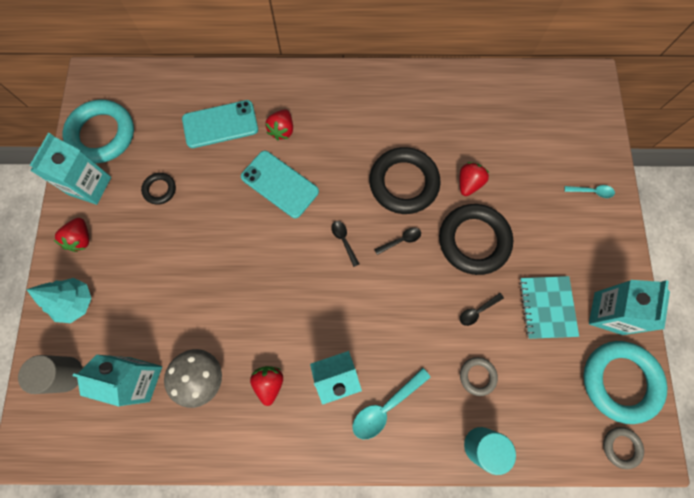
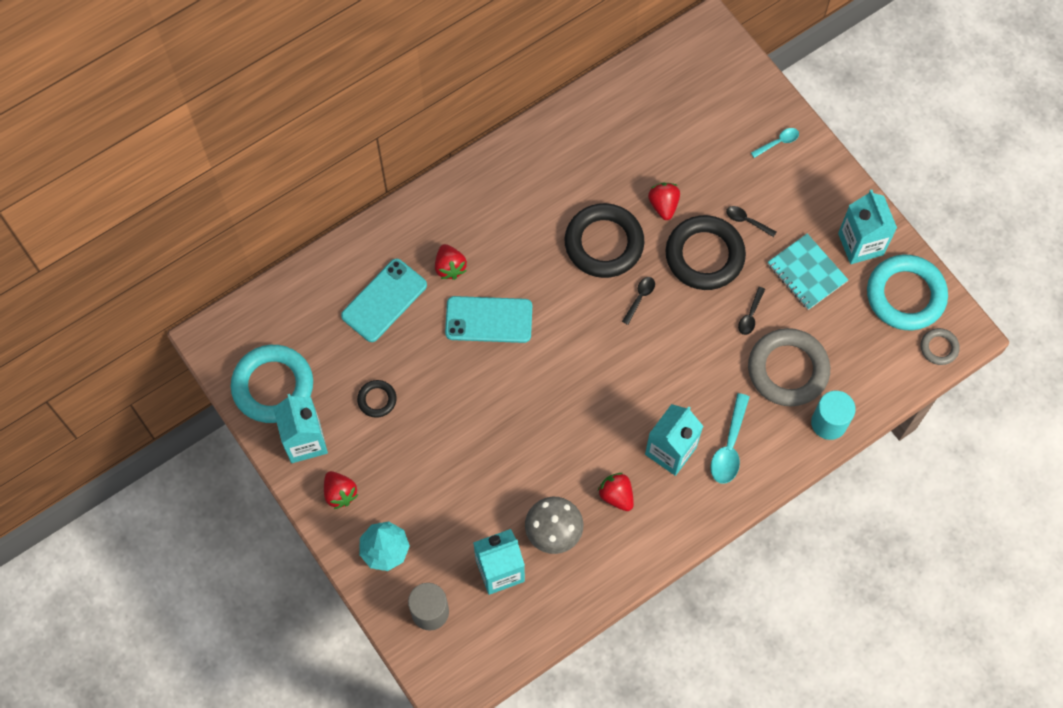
camera: 35 degrees left, 5 degrees down
(344, 240) = (588, 332): black spoon -> black spoon (747, 221)
(477, 376) = (788, 370): grey ring -> grey ring, size x2.10

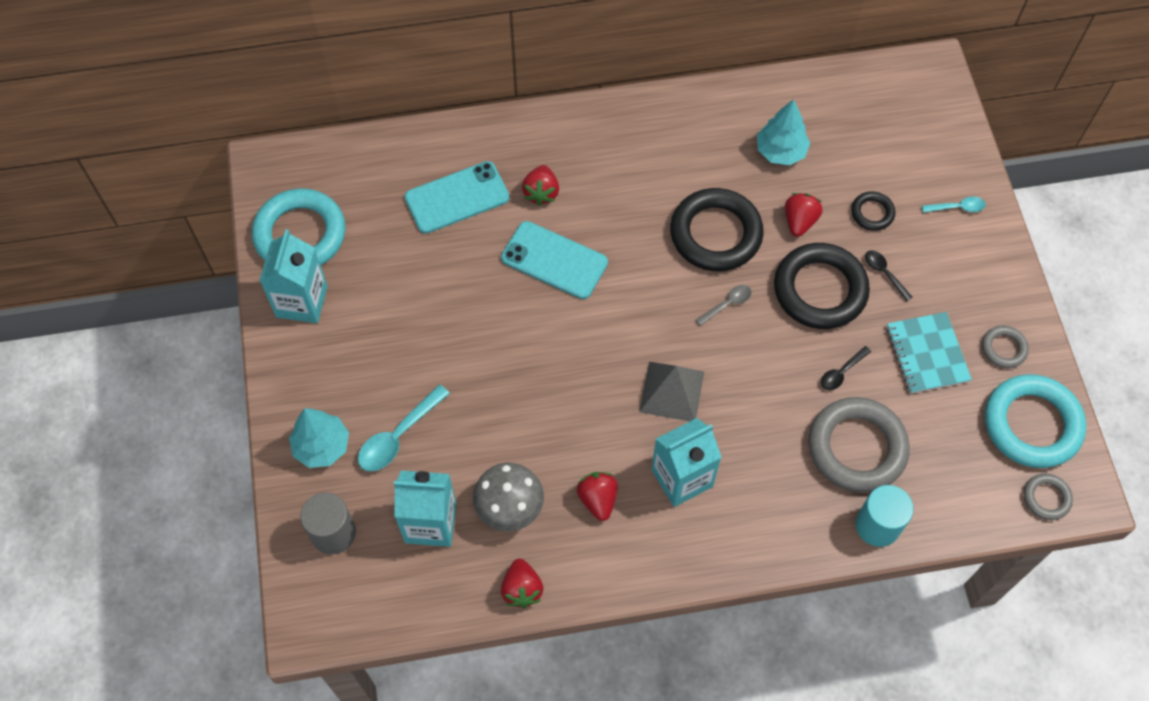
camera: 25 degrees right, 5 degrees down
(340, 493) = (308, 369): red strawberry -> red strawberry (522, 589)
(377, 400) = (396, 291): black ring -> black ring (872, 213)
(622, 152) = (780, 151): none -> turquoise tree
(631, 386) = (672, 391): none -> grey pyramid
(640, 298) = (727, 304): black spoon -> grey spoon
(729, 446) = (750, 502): turquoise spoon -> turquoise spoon (398, 436)
(860, 244) = (1003, 348): turquoise carton -> grey ring

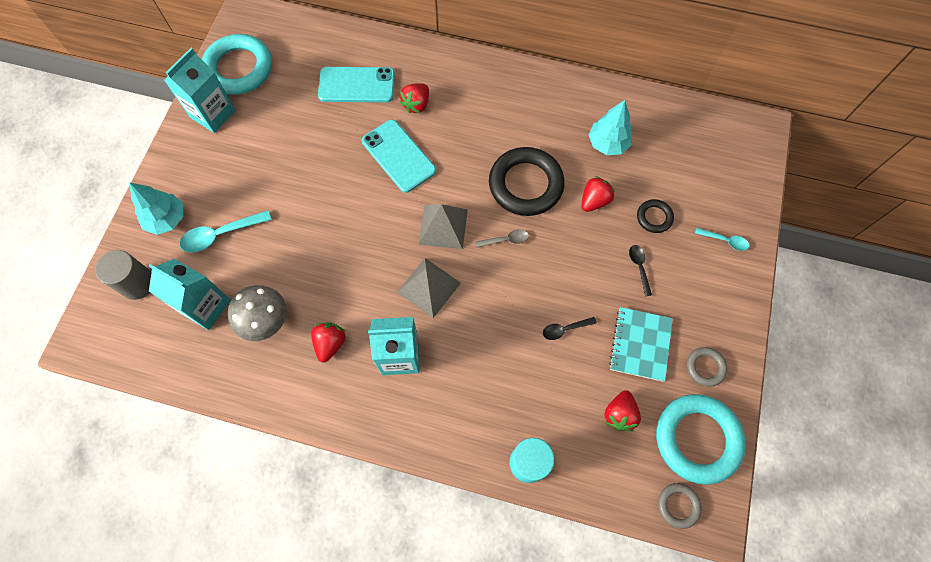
camera: 25 degrees right, 5 degrees up
(522, 589) = (239, 385): red strawberry -> red strawberry (619, 414)
(650, 318) = (443, 226): none -> grey pyramid
(820, 290) = (582, 259): black ring -> none
(857, 448) = (545, 393): grey ring -> none

